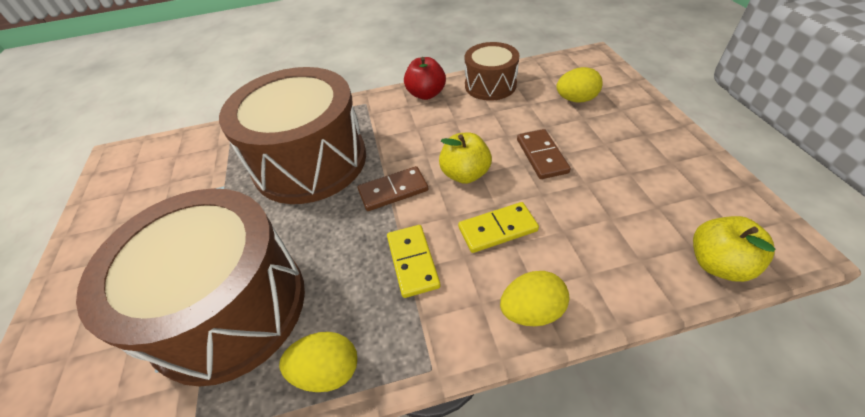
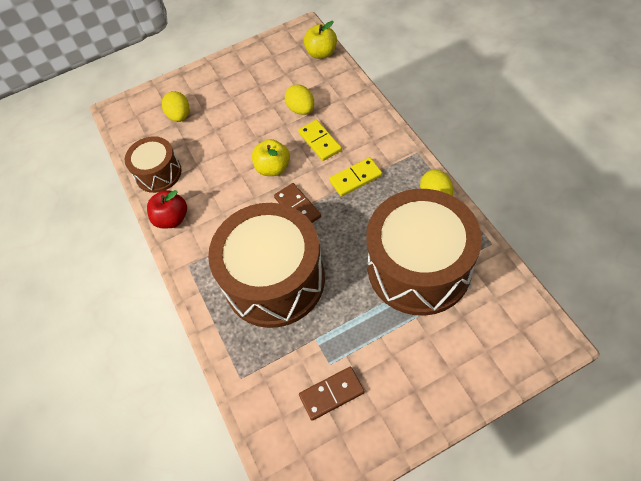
camera: 100 degrees left, 10 degrees up
(531, 311) = (371, 119): yellow egg -> yellow egg (301, 109)
(542, 156) = (248, 128): brown domino -> brown domino (331, 394)

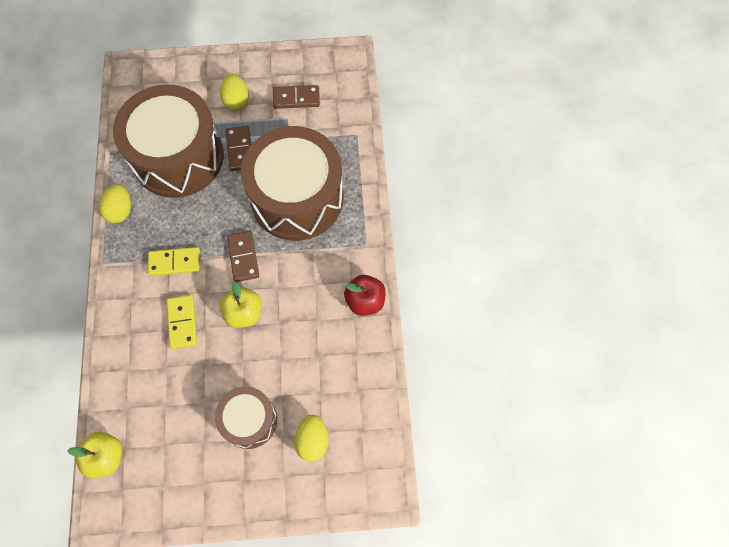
camera: 165 degrees left, 10 degrees up
(158, 173) = (362, 365): brown drum -> brown drum (249, 420)
(301, 109) = (177, 377): yellow egg -> yellow egg (236, 100)
(360, 303) = (240, 149): none -> brown domino

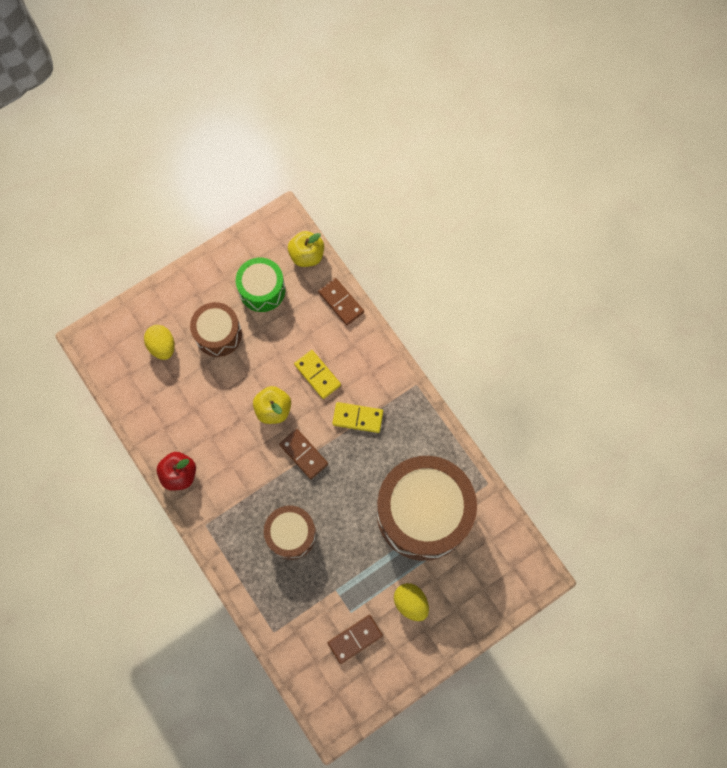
camera: 150 degrees right, 5 degrees up
(120, 210) = (436, 435): yellow egg -> none
(175, 262) = (357, 418): yellow domino -> yellow domino turned 45 degrees clockwise
(176, 444) = (262, 290): none -> green drum
(240, 149) = (373, 552): brown domino -> brown domino (341, 302)
(297, 198) = (291, 534): brown drum -> brown drum, size x0.53

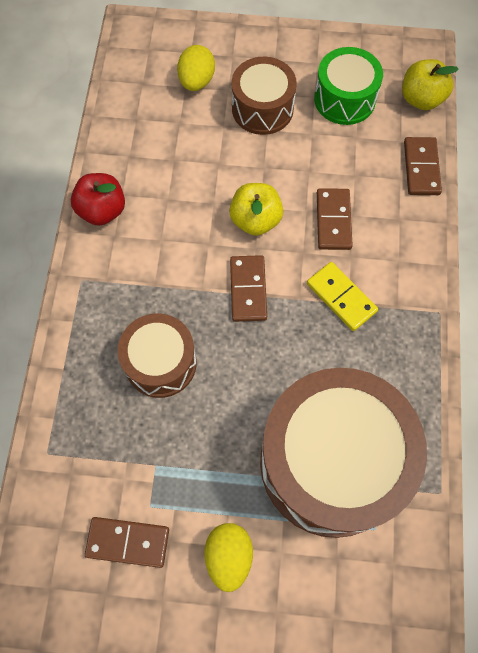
camera: 40 degrees right, 5 degrees down
(317, 375) = (333, 221): yellow domino -> brown domino

